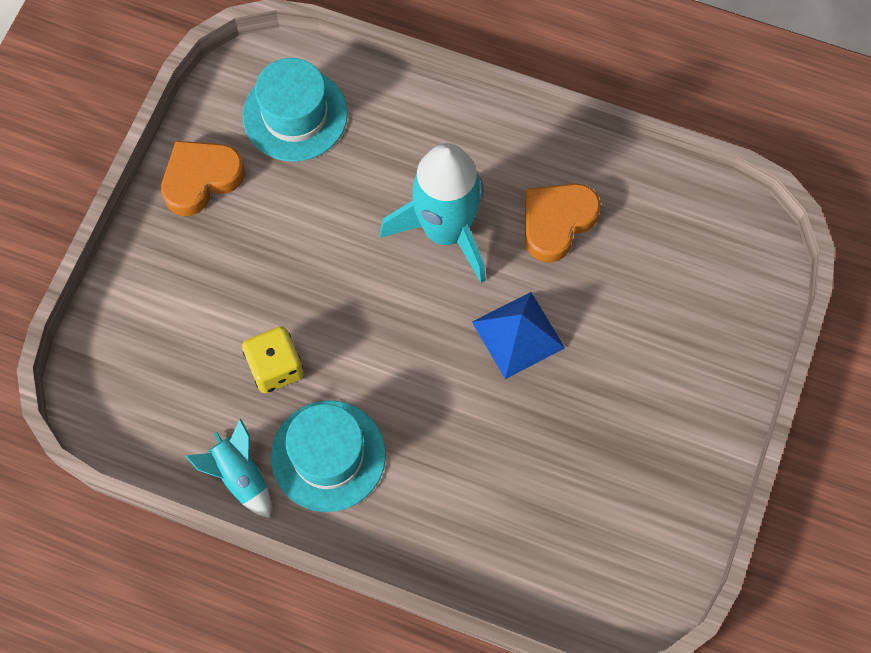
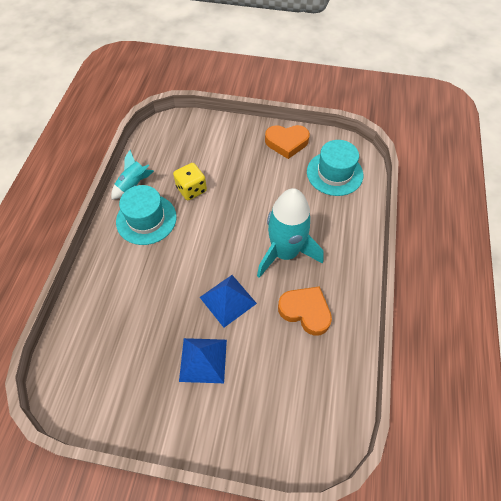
camera: 80 degrees right, 10 degrees down
(201, 179) = (286, 143): orange heart -> orange heart turned 135 degrees clockwise
(613, 385) = (203, 360): none -> blue pyramid

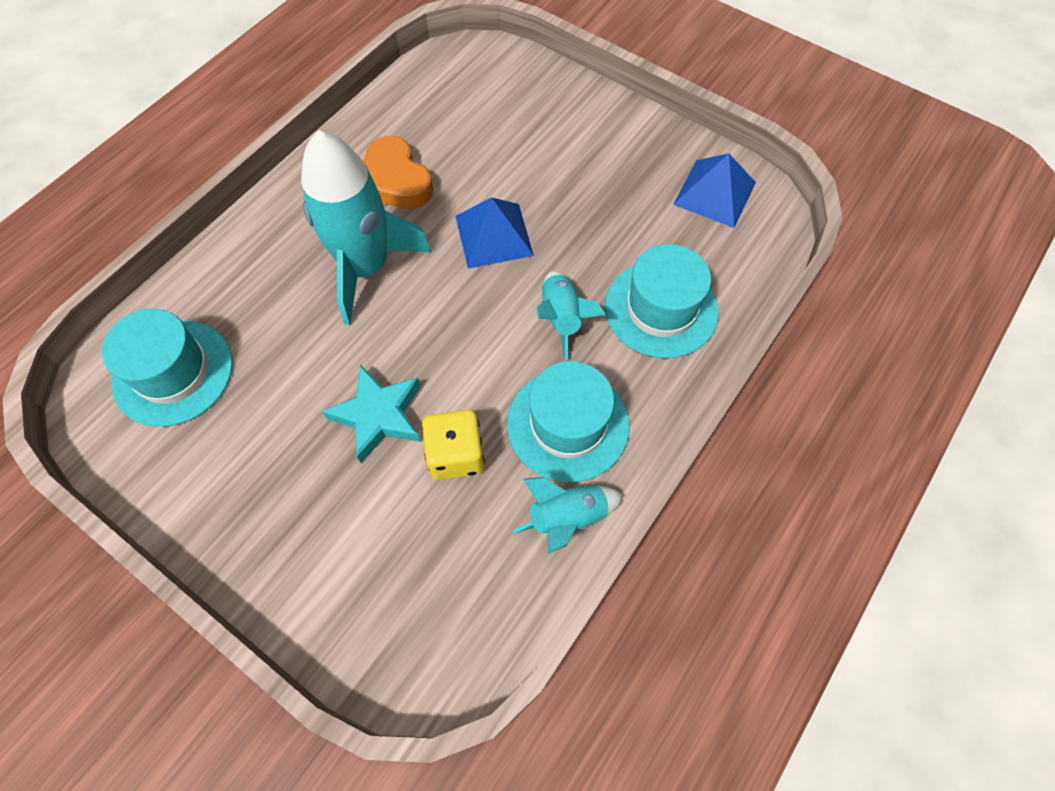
camera: 155 degrees left, 5 degrees up
(115, 294) = (661, 309): none -> turquoise hat
(169, 267) = (561, 318): none -> turquoise rocket
(203, 360) = (564, 178): blue pyramid -> blue pyramid (714, 193)
(234, 191) = (378, 415): none -> turquoise star
(286, 143) = (201, 486): orange heart -> none

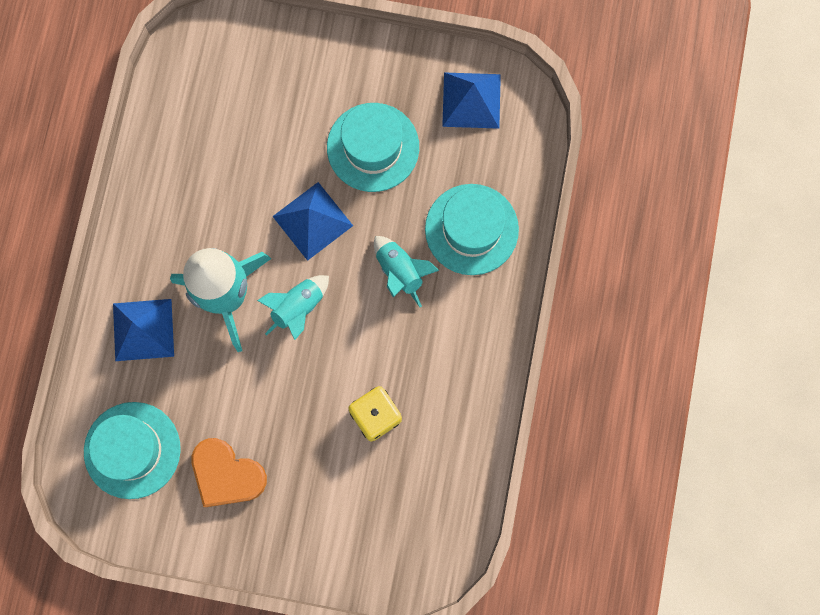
camera: 25 degrees left, 15 degrees up
(264, 263) = (143, 329): none -> blue pyramid
(378, 415) = (305, 412): turquoise star -> none
(395, 181) = (205, 204): orange heart -> orange heart (227, 474)
(568, 424) = (444, 356): turquoise hat -> turquoise hat (373, 147)
(568, 518) = (474, 425): turquoise rocket -> turquoise rocket (298, 308)

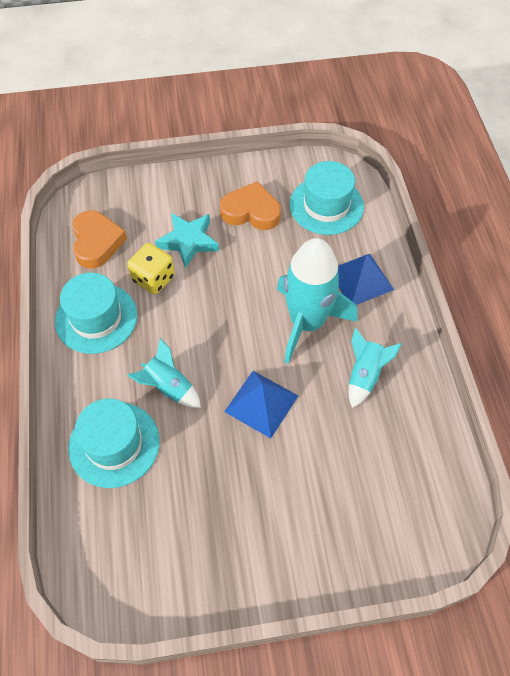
camera: 160 degrees right, 20 degrees down
(298, 308) = (245, 332): turquoise rocket -> turquoise rocket (364, 375)
(318, 455) = (188, 241): none -> turquoise star
(373, 147) = (231, 487): turquoise hat -> turquoise hat (96, 318)
(427, 494) = (97, 242): none -> orange heart
(471, 100) = (148, 571): blue pyramid -> none

